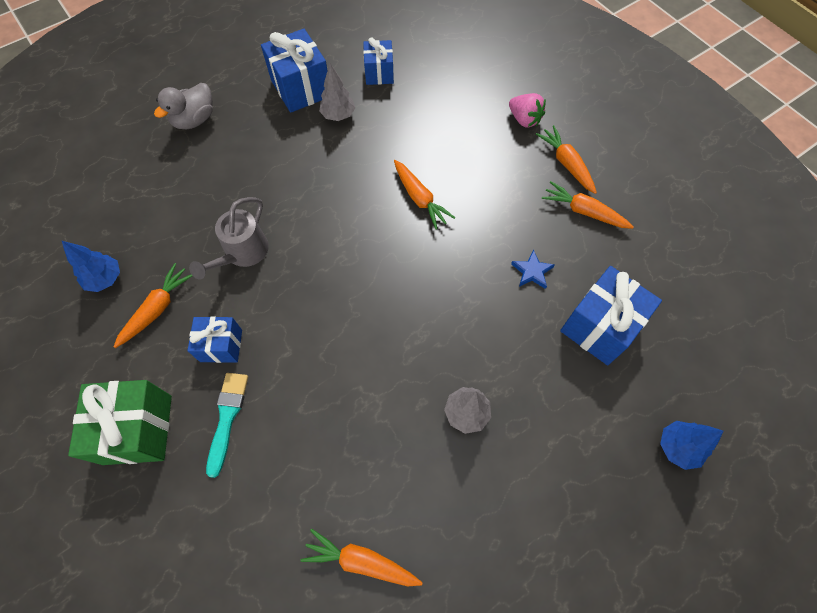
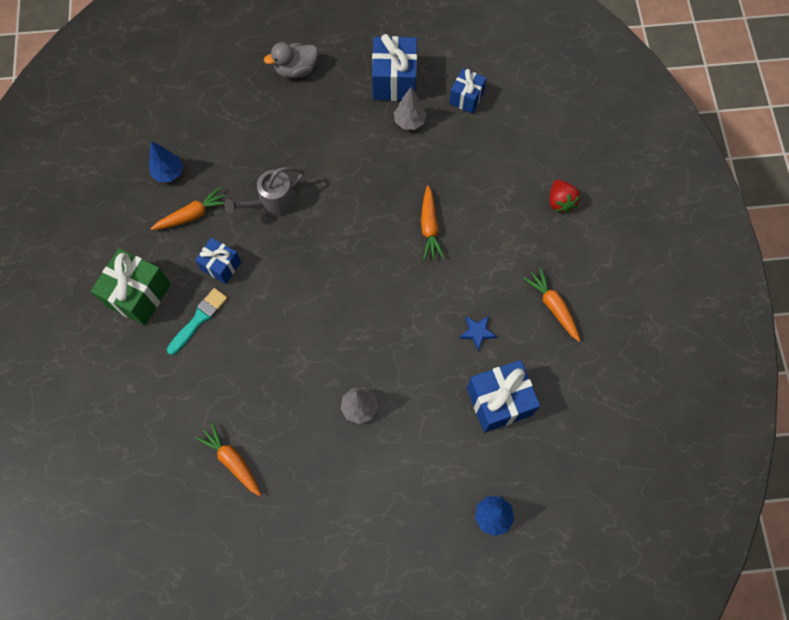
camera: 30 degrees right, 5 degrees up
(524, 119) = (560, 202): pink strawberry -> red strawberry
(566, 164) = (568, 259): orange carrot -> none

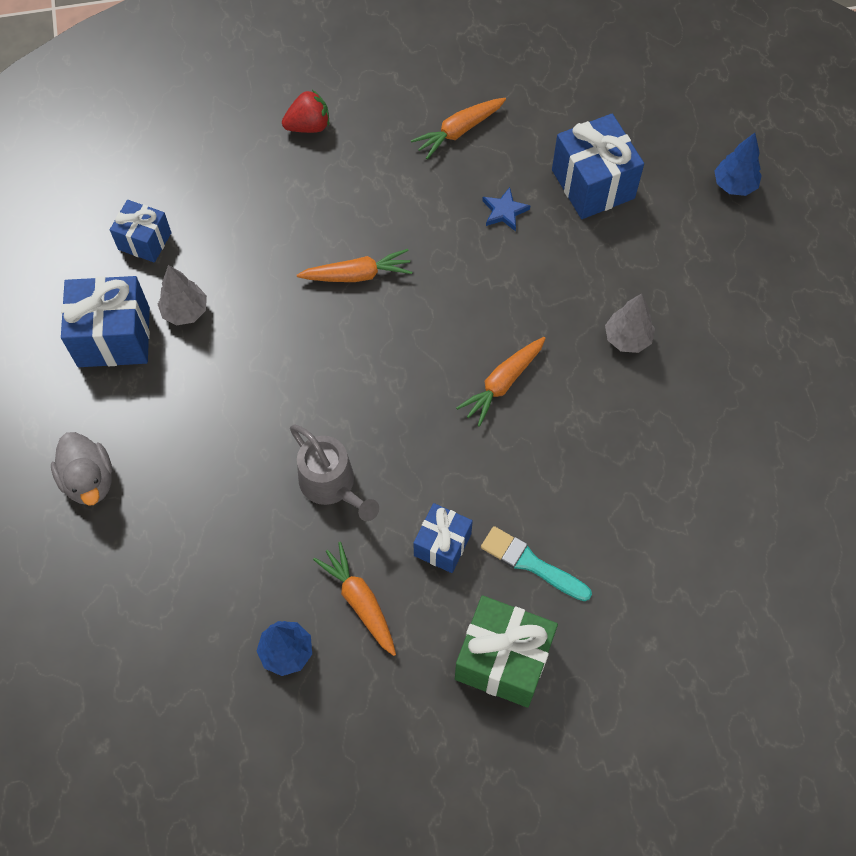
camera: 95 degrees left, 5 degrees down
(232, 461) = (727, 487): orange carrot -> orange carrot (502, 383)

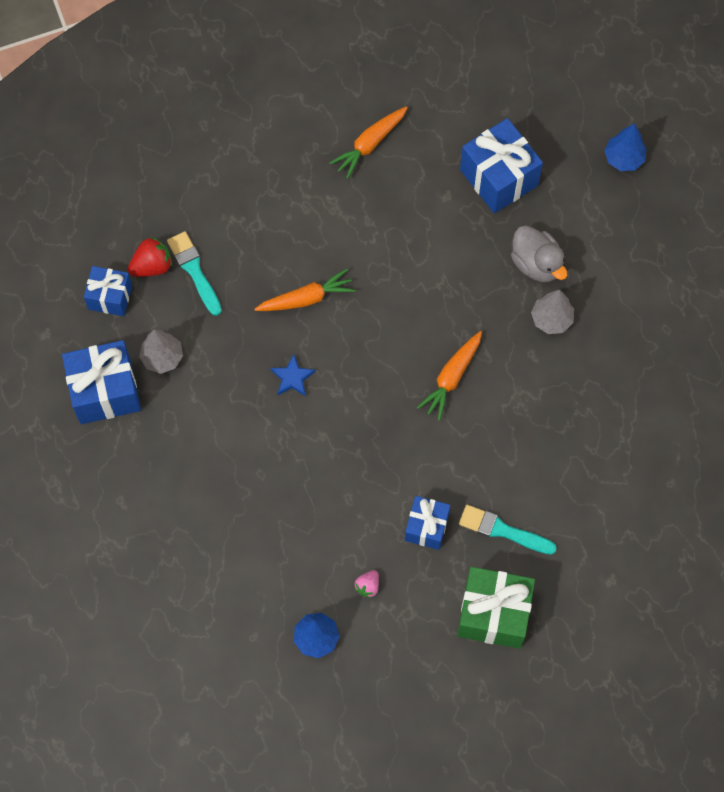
camera: 10 degrees left, 5 degrees up
(89, 480) = (116, 522): grey duck -> grey duck (536, 263)
(242, 228) = (194, 270): none -> turquoise brush
(308, 126) = (232, 160): red strawberry -> red strawberry (152, 266)
(332, 486) = (324, 492): grey watering can -> none
(360, 601) = (367, 586): orange carrot -> pink strawberry
(504, 211) = (425, 217): blue star -> blue star (292, 378)

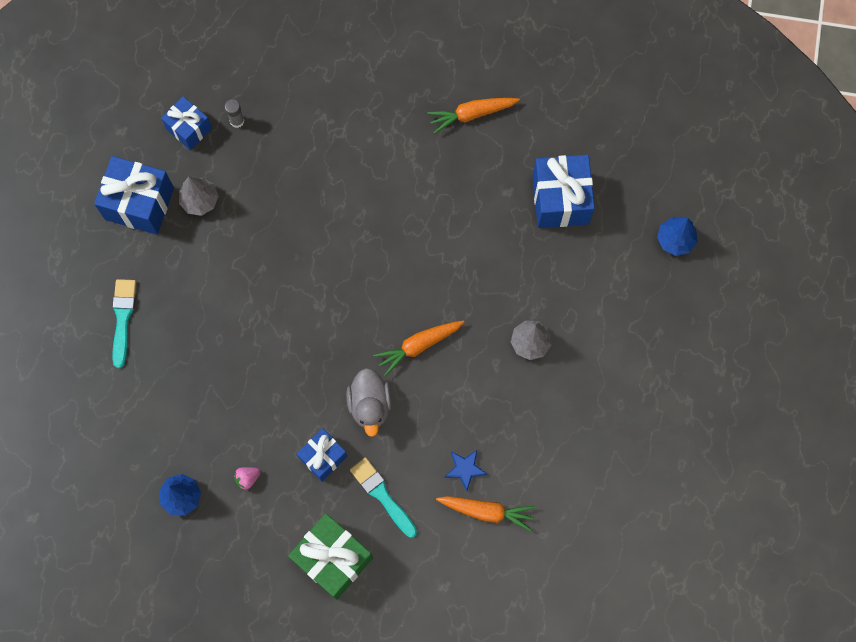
camera: 30 degrees right, 5 degrees up
(152, 266) = (237, 121): red strawberry -> grey glue stick
(194, 270) = (267, 143): turquoise brush -> turquoise brush (123, 318)
(292, 378) = (291, 274): blue star -> blue star (465, 469)
(306, 298) = (342, 215): orange carrot -> orange carrot (486, 511)
(536, 263) = (547, 289): grey duck -> grey duck (370, 405)

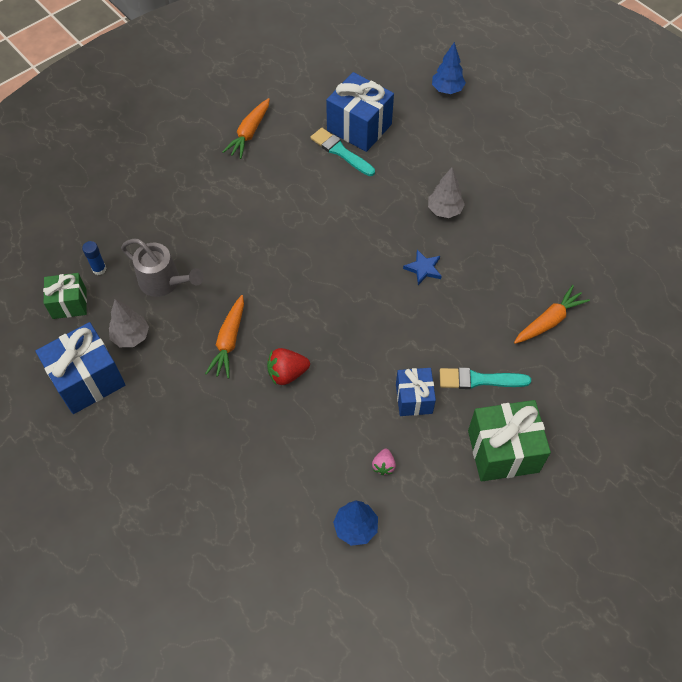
camera: 50 degrees left, 15 degrees down
(123, 318) = (165, 461): turquoise brush -> turquoise brush (340, 152)
(189, 129) = (69, 304): blue gift -> green gift
(237, 121) = (99, 269): grey glue stick -> blue glue stick
(265, 344) = (287, 373): none -> red strawberry
(267, 181) = (165, 282): none -> grey watering can
(370, 405) = (401, 338): grey duck -> none
(418, 346) = (384, 276): orange carrot -> orange carrot (229, 341)
(465, 469) = (504, 312): blue star -> blue star (423, 269)

